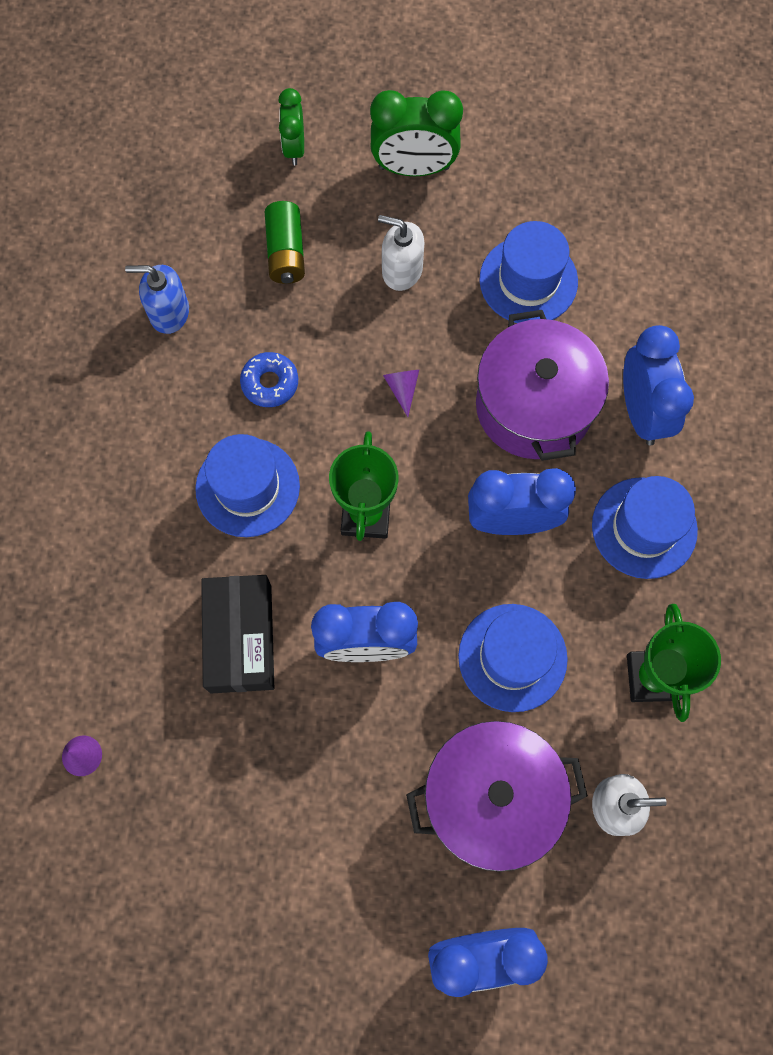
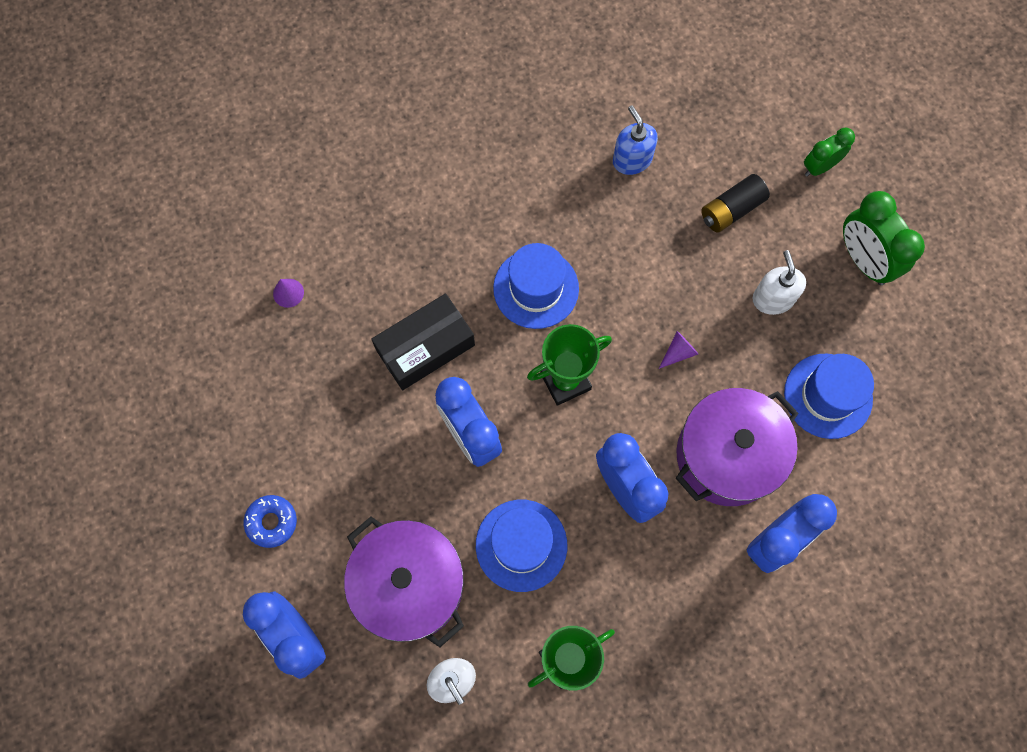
camera: 60 degrees right, 0 degrees up
(270, 383) = (623, 258): blue donut -> blue donut (272, 522)
(286, 252) = (731, 210): green battery -> black battery
(644, 528) = (681, 592): blue hat -> none

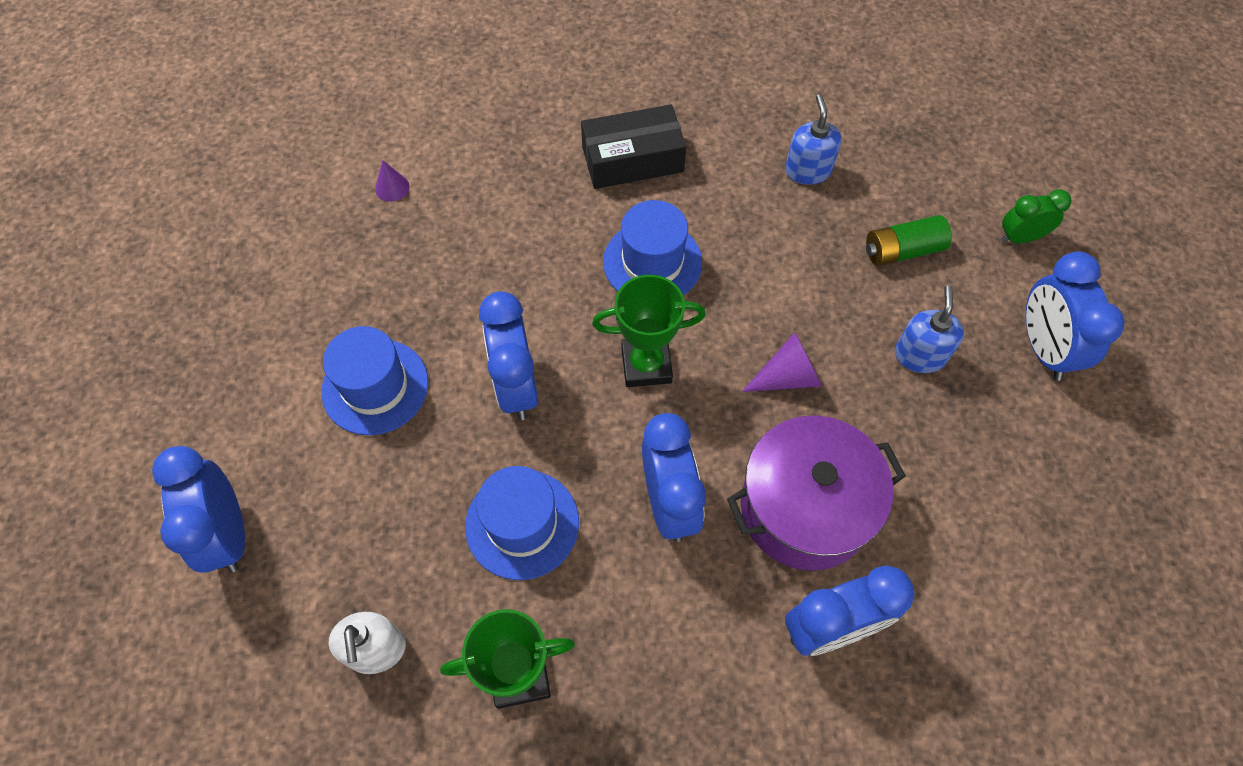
camera: 20 degrees right, 10 degrees down
(272, 522) = (263, 403): blue donut -> none
(409, 585) = (377, 522): purple pot -> none
(425, 347) = (508, 282): black box -> black box (632, 159)
(678, 352) = (787, 376): purple cone -> purple cone, size x1.57
(731, 210) = (902, 250): black battery -> green battery
(772, 298) = (919, 355): white soap dispenser -> blue soap dispenser
(828, 396) = (952, 482): blue hat -> blue hat (375, 386)
(863, 260) = (1043, 348): green clock -> blue clock

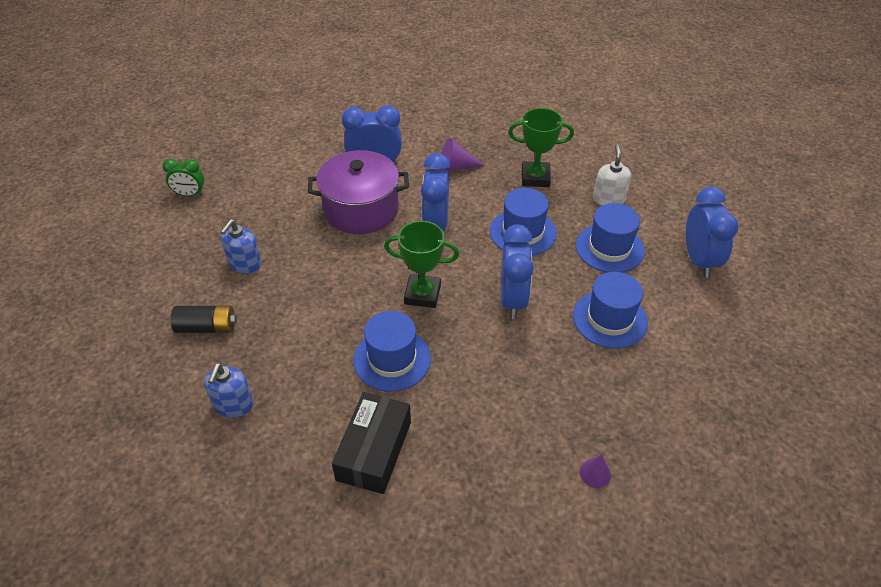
camera: 165 degrees left, 15 degrees down
(375, 524) = (609, 248): none -> blue hat
(632, 159) = (374, 450): black box -> black box turned 75 degrees counterclockwise
(787, 376) = (334, 270): purple cone -> purple cone (456, 167)
(902, 250) = (207, 327): green battery -> black battery
(1020, 237) = (118, 318): green clock -> green clock (190, 194)
(1043, 348) = (167, 252): blue clock -> none

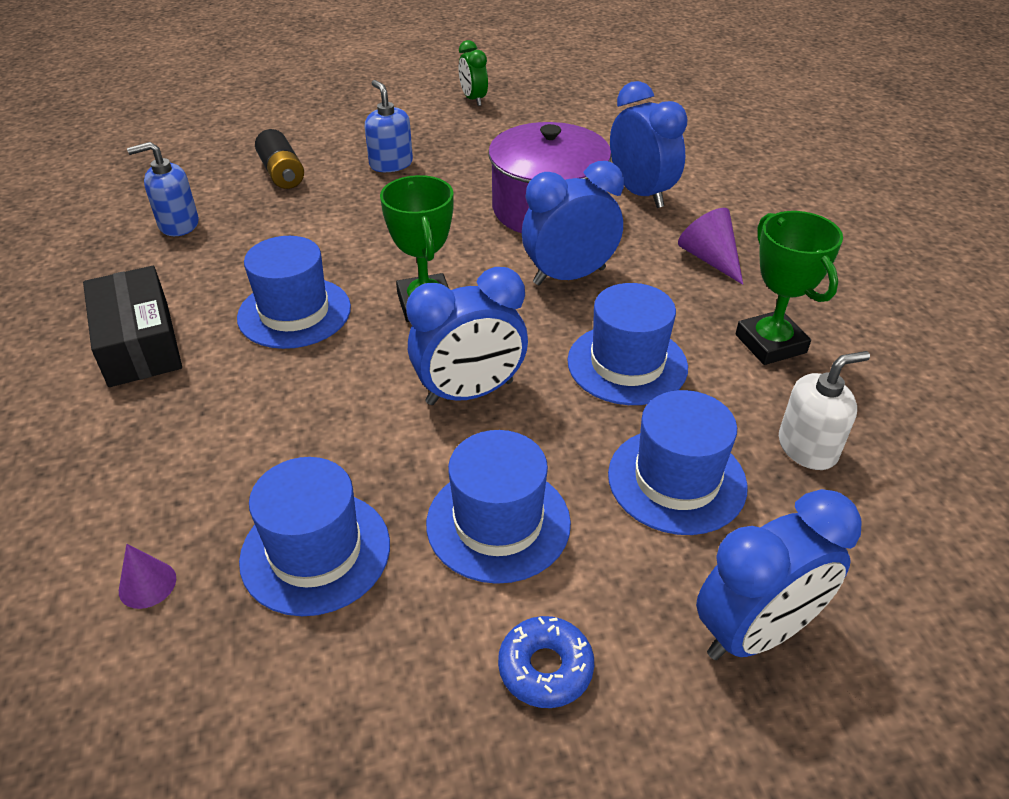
camera: 65 degrees right, 5 degrees down
(245, 264) = (391, 164): blue soap dispenser -> blue soap dispenser turned 60 degrees clockwise
(374, 450) = (139, 343): black box -> black box turned 75 degrees clockwise
(600, 395) = (315, 552): none -> blue hat
(695, 330) = (545, 668): none -> blue donut

